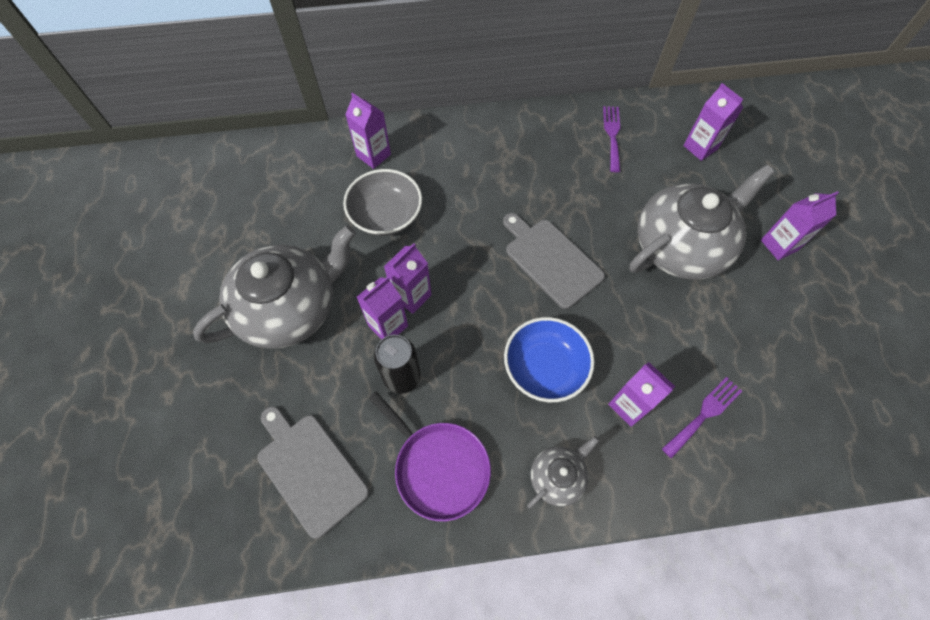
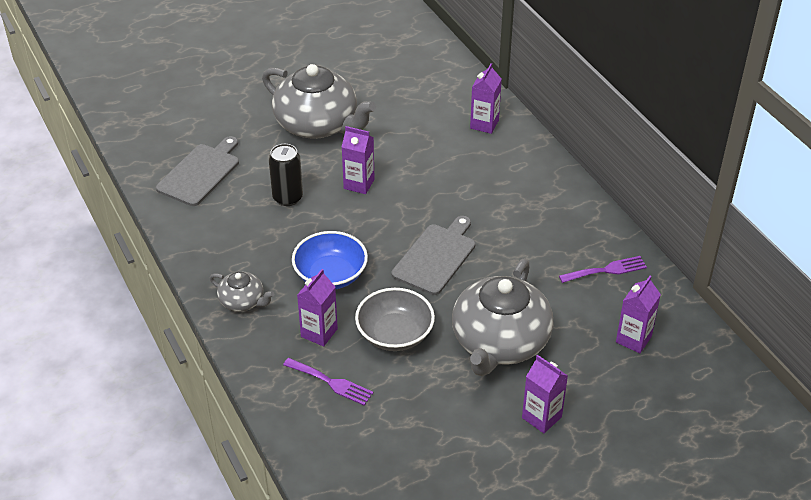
camera: 70 degrees right, 20 degrees down
(386, 215) = (427, 149): grey bowl -> grey bowl (395, 334)
(388, 326) = (327, 178): purple carton -> none
(438, 467) = (226, 235): purple pan -> none
(681, 246) = (499, 342): grey teapot -> grey teapot turned 75 degrees clockwise

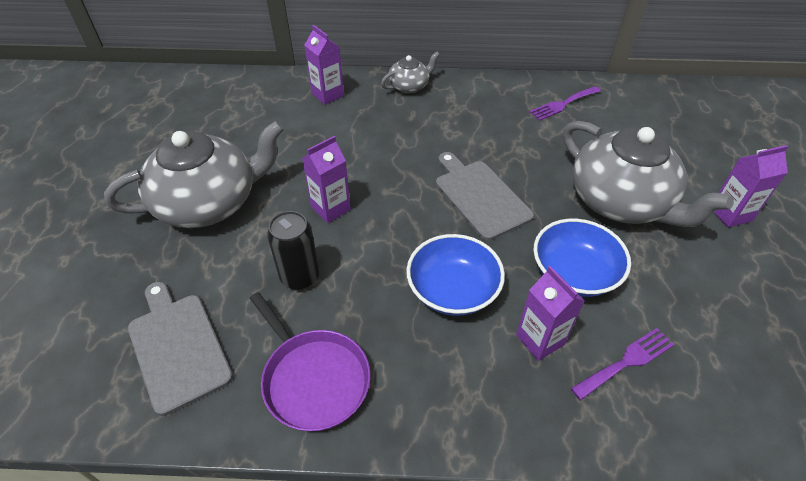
camera: 60 degrees left, 5 degrees up
(218, 239) = (313, 379): none -> purple pan
(242, 301) = (444, 398): grey teapot -> grey teapot (409, 86)
(395, 334) = (574, 273): grey bowl -> blue bowl
(606, 270) = (563, 104): purple fork -> purple fork turned 135 degrees counterclockwise
(633, 339) = (652, 123): purple carton -> none

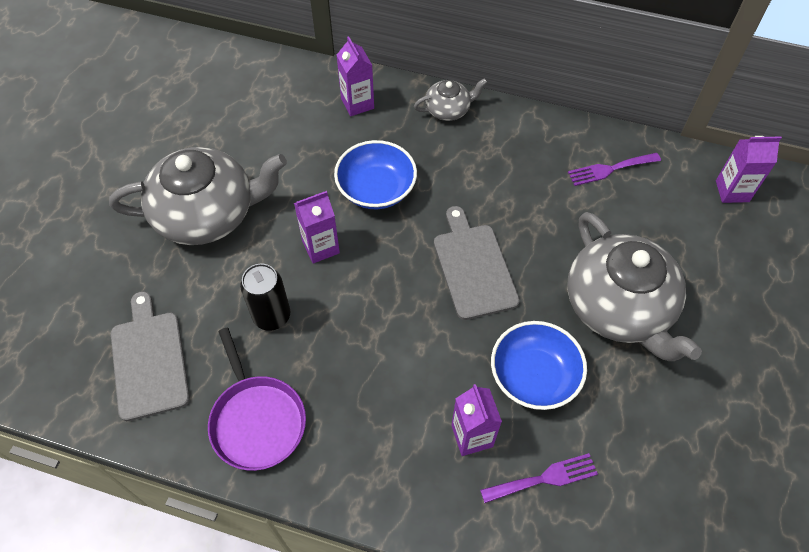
camera: 15 degrees right, 10 degrees up
(453, 290) = (409, 365): blue bowl -> blue bowl (376, 189)
(730, 214) = (730, 349): purple carton -> purple carton (732, 191)

